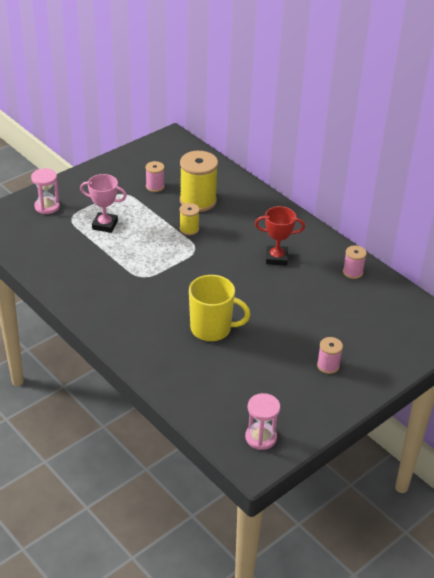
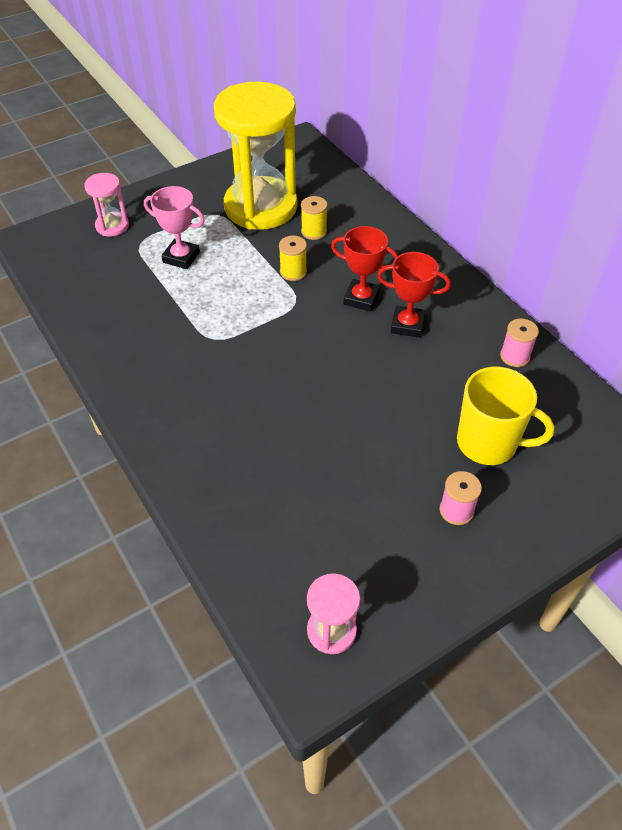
camera: 10 degrees right, 10 degrees up
(155, 186) = (260, 207): pink spool -> yellow hourglass
(198, 201) = (314, 232): yellow spool -> yellow spool, size x0.51
(212, 329) = (294, 430): yellow mug -> yellow mug (488, 443)
(241, 243) = (361, 298): none -> red trophy

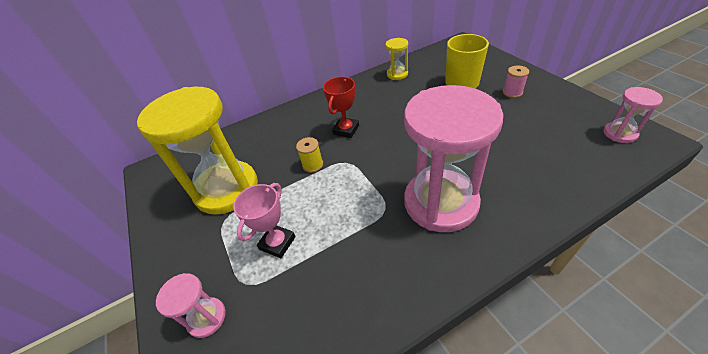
camera: 80 degrees left, 5 degrees down
(216, 388) = (440, 202): none -> pink hourglass
(314, 232) = (269, 156): yellow spool -> none
(407, 325) = (372, 110): red trophy -> none
(514, 356) = (397, 74): pink spool -> yellow hourglass

